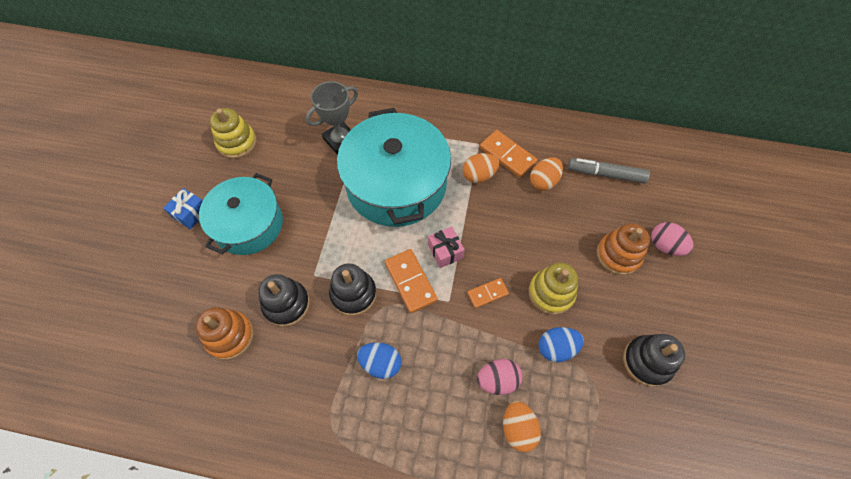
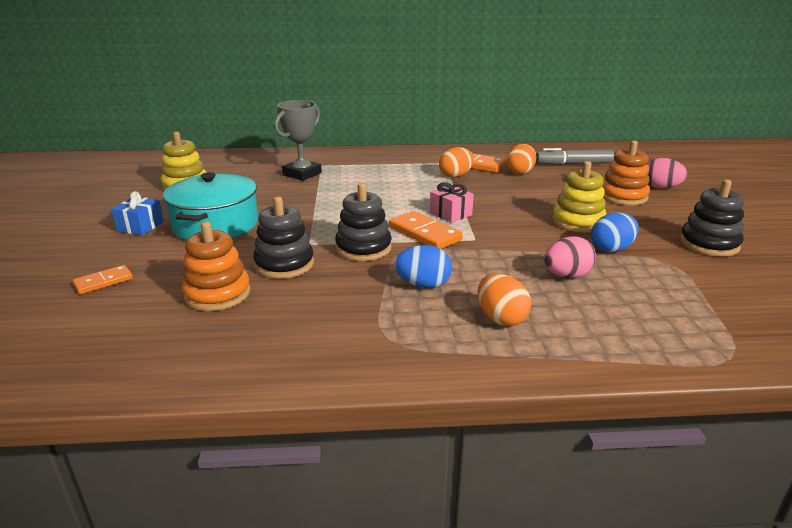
camera: 15 degrees left, 35 degrees down
(396, 184) = (374, 188): turquoise pot -> none
(487, 293) = (513, 230): orange domino -> orange domino (103, 282)
(518, 428) = (616, 302): orange egg -> orange egg (501, 318)

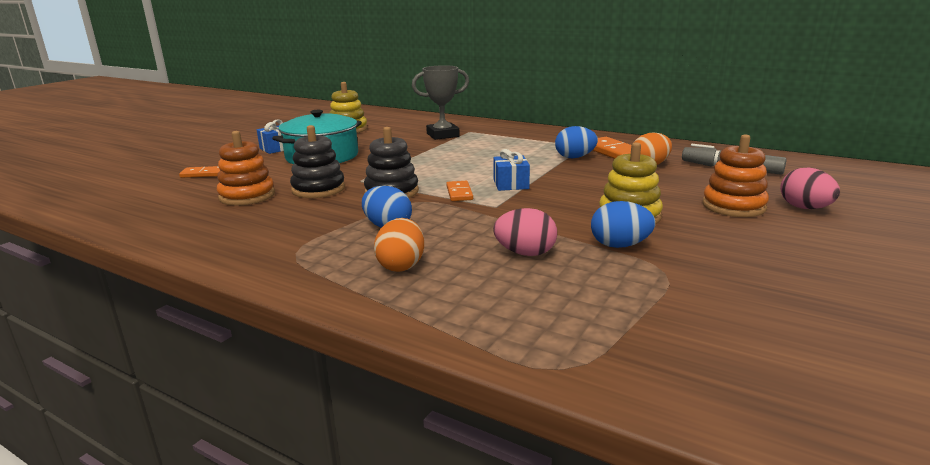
camera: 35 degrees right, 5 degrees down
(424, 233) = (459, 193): orange domino -> orange domino, size x0.61
(450, 214) = (510, 184): pink gift -> blue gift
(455, 176) = (575, 157): orange egg -> blue egg
(709, 244) = (758, 270): black stacking toy -> none

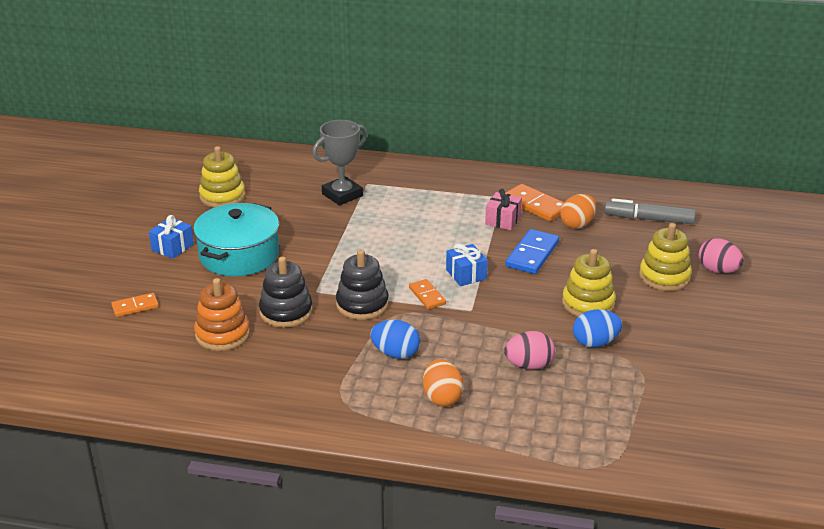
camera: 20 degrees left, 10 degrees up
(575, 157) = (503, 220): blue egg -> pink gift
(589, 178) = (532, 254): none -> blue domino
(733, 206) = (664, 277): orange stacking toy -> yellow stacking toy

